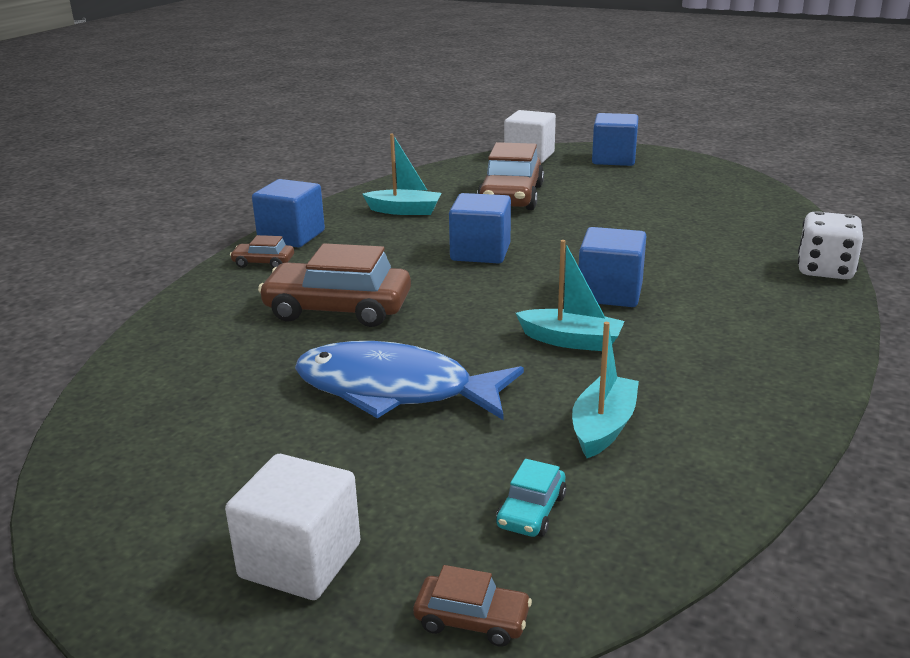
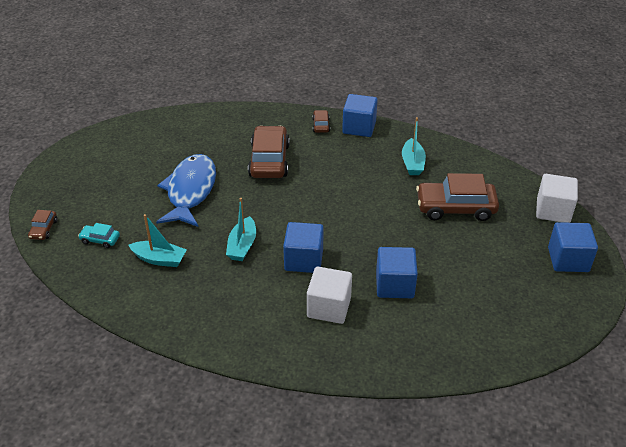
camera: 80 degrees right, 15 degrees up
(300, 560) = (78, 186): white cube -> white cube (329, 307)
(480, 252) = (352, 202): blue cube -> blue cube (394, 285)
(825, 270) = (358, 369): white dice -> none

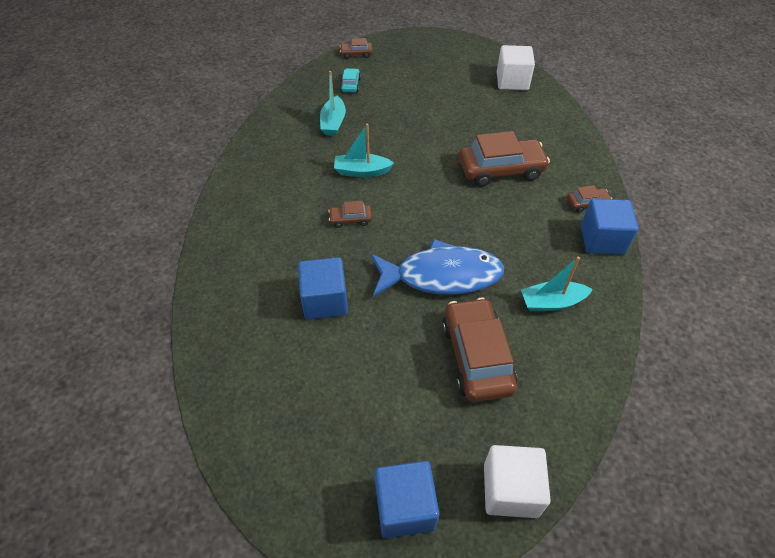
camera: 80 degrees right, 10 degrees up
(190, 191) = (431, 123): blue fish -> blue fish (441, 275)
(303, 260) = (350, 219): blue cube -> brown car
(329, 307) = (286, 247): white cube -> white cube (512, 81)

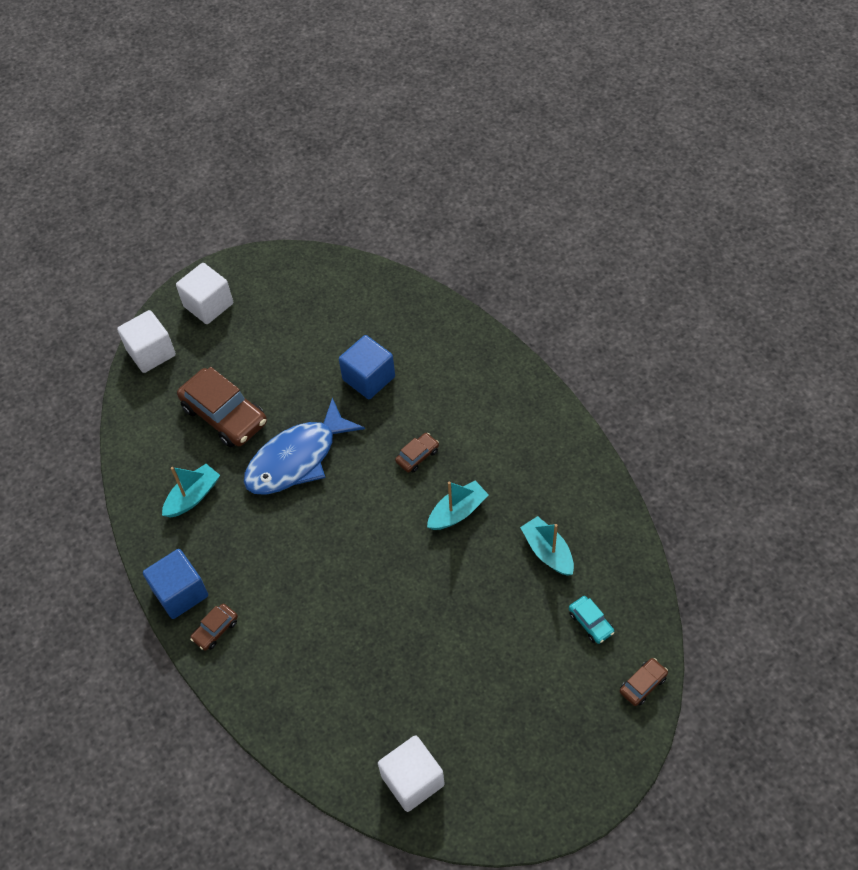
camera: 145 degrees right, 5 degrees up
(405, 507) = (208, 305): blue cube -> white cube
(501, 169) = (326, 614): brown car -> none

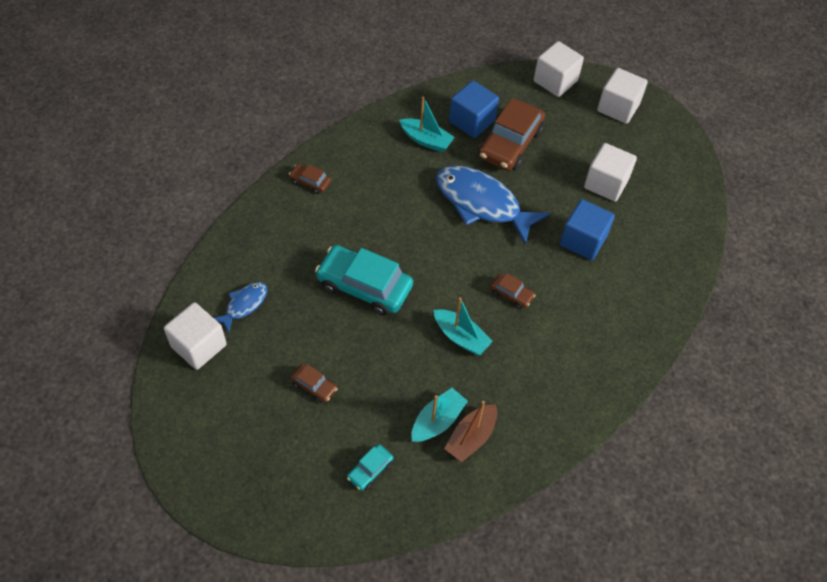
camera: 70 degrees right, 0 degrees up
(180, 593) = (338, 152): blue cube -> blue cube (472, 121)
(304, 341) = (606, 183): none -> white cube
(369, 724) = (244, 305): none -> blue fish
(374, 594) = (364, 286): none -> turquoise car
(570, 525) = (471, 437): none -> brown boat
(643, 684) = (314, 526): brown car -> brown car (314, 386)

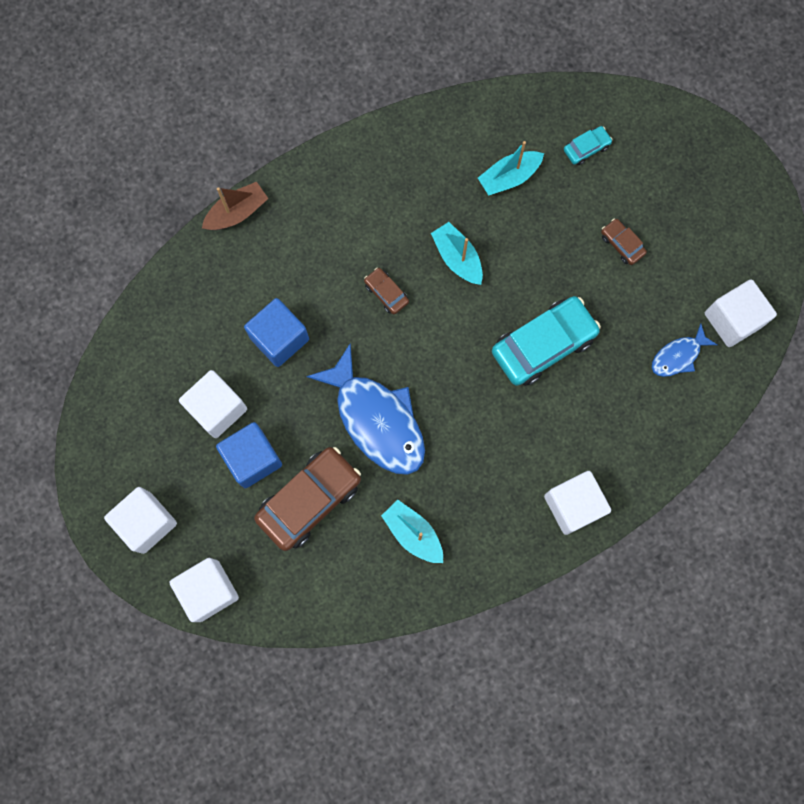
camera: 160 degrees left, 20 degrees up
(310, 182) = (573, 505): brown car -> white cube
(364, 286) = (543, 345): turquoise car -> turquoise car turned 75 degrees counterclockwise
(471, 437) = (481, 153): brown boat -> brown boat (237, 213)
(472, 121) = (345, 550): blue cube -> blue cube (252, 459)

